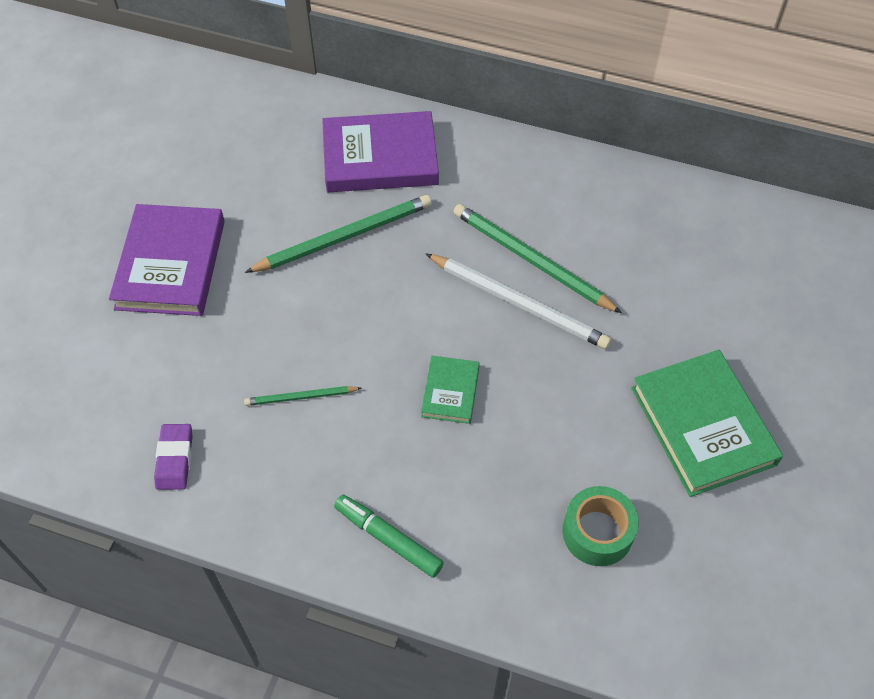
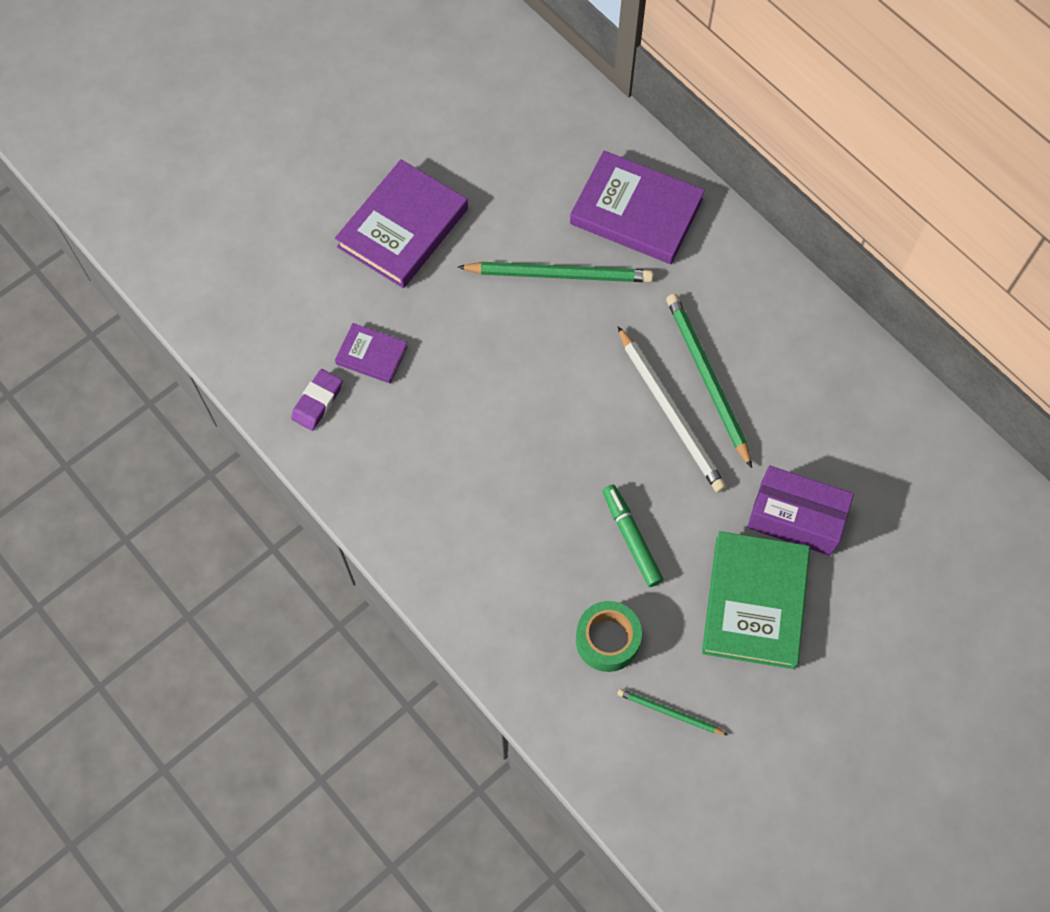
camera: 30 degrees right, 10 degrees up
(206, 389) = (371, 355): none -> purple book
(300, 397) = (441, 401): green pencil -> green pencil (669, 713)
(388, 539) = (441, 555): green marker -> green marker (631, 538)
(450, 392) = (564, 460): green book -> none
(686, 336) = (795, 518): none -> purple box

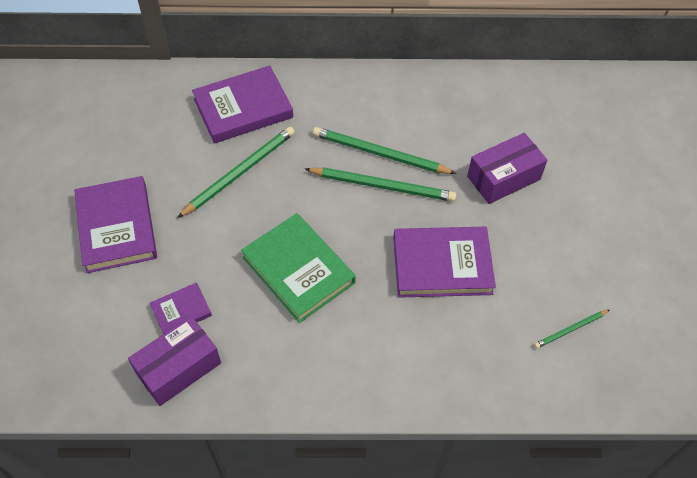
camera: 50 degrees left, 10 degrees down
(317, 402) = (178, 368): purple eraser -> purple box
(607, 640) = (496, 327): green tape -> none
(631, 538) = (442, 265): green marker -> purple book
(670, 412) = (383, 186): white pencil -> green pencil
(755, 602) = (537, 235): green book -> green book (298, 270)

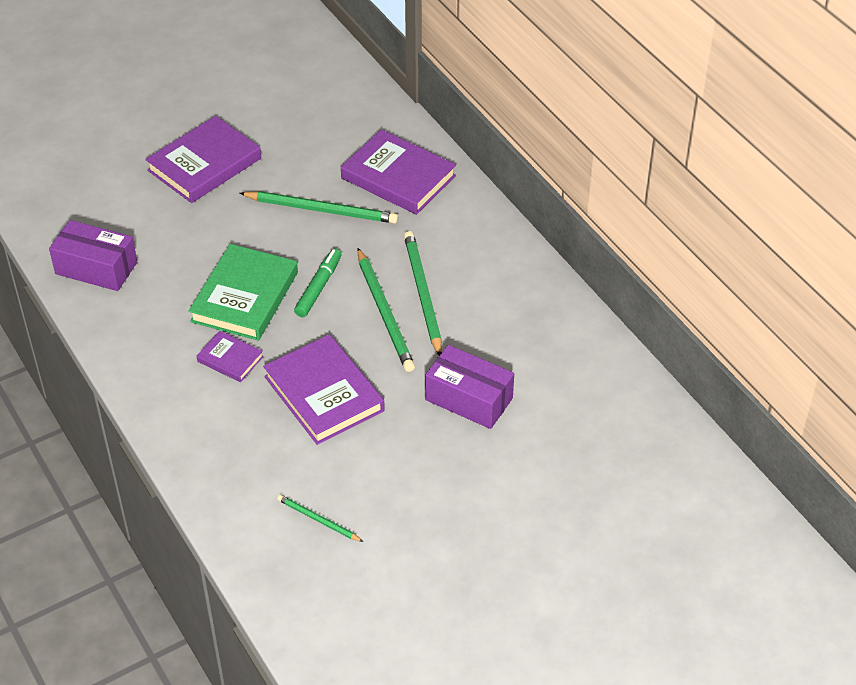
camera: 60 degrees right, 10 degrees down
(181, 311) = (150, 243): purple book -> purple book (230, 359)
(324, 215) = (318, 287): none -> green marker

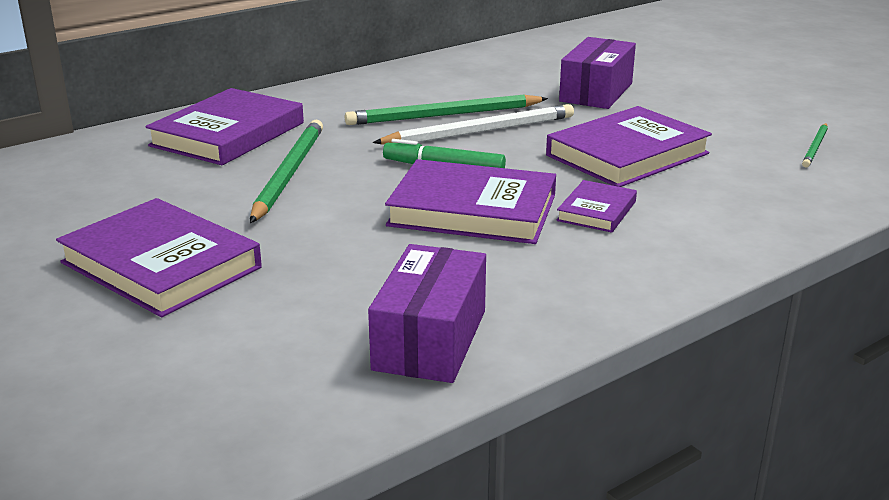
camera: 95 degrees left, 20 degrees down
(245, 297) = (473, 210): green book -> purple book
(384, 313) = (480, 131): green pencil -> white pencil

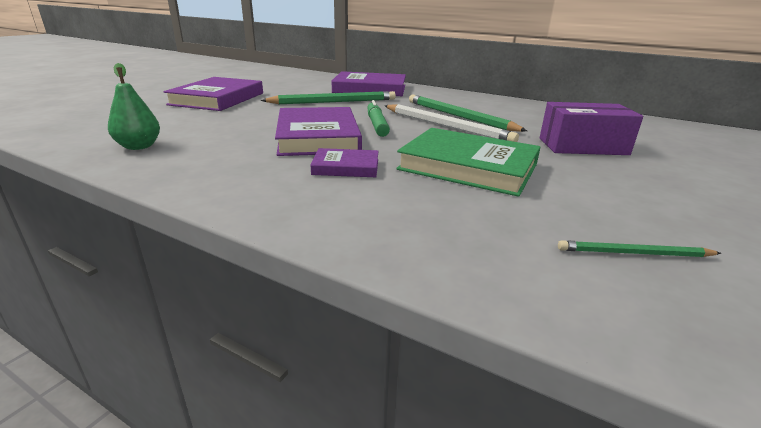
camera: 65 degrees right, 0 degrees up
(430, 340) = (139, 146): purple box -> green pear
(627, 154) = (468, 167): purple book -> green book

